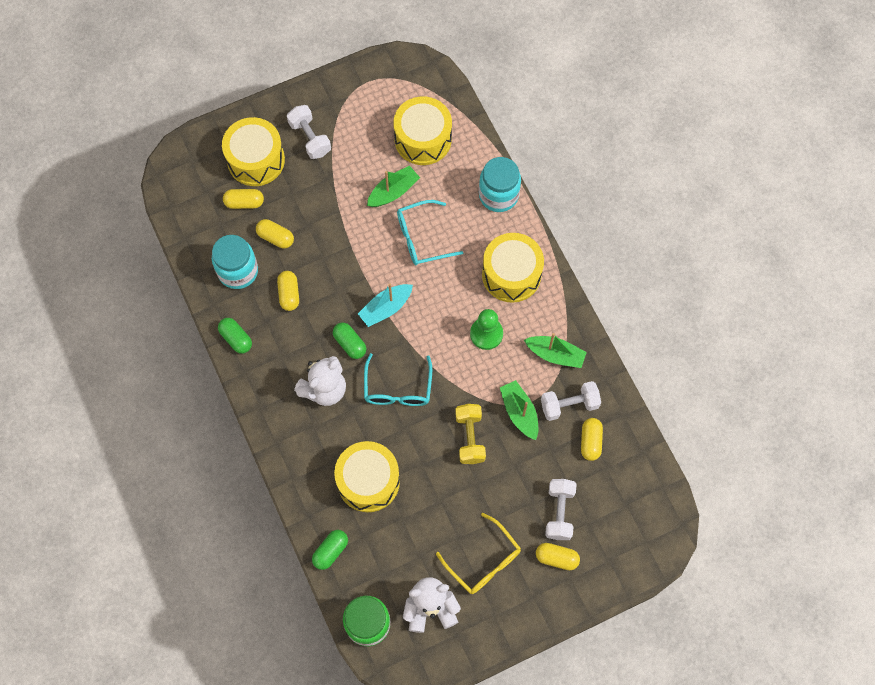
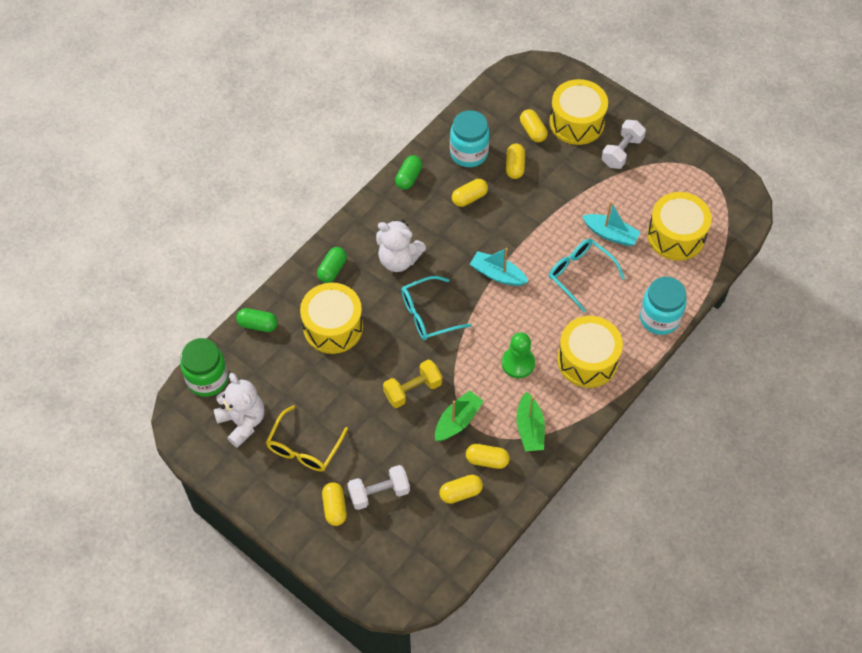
camera: 65 degrees right, 10 degrees down
(350, 343) = (449, 261): green capsule -> green capsule (332, 269)
(393, 192) = (610, 234): green boat -> turquoise boat
(569, 405) = (487, 460): white dumbbell -> yellow capsule

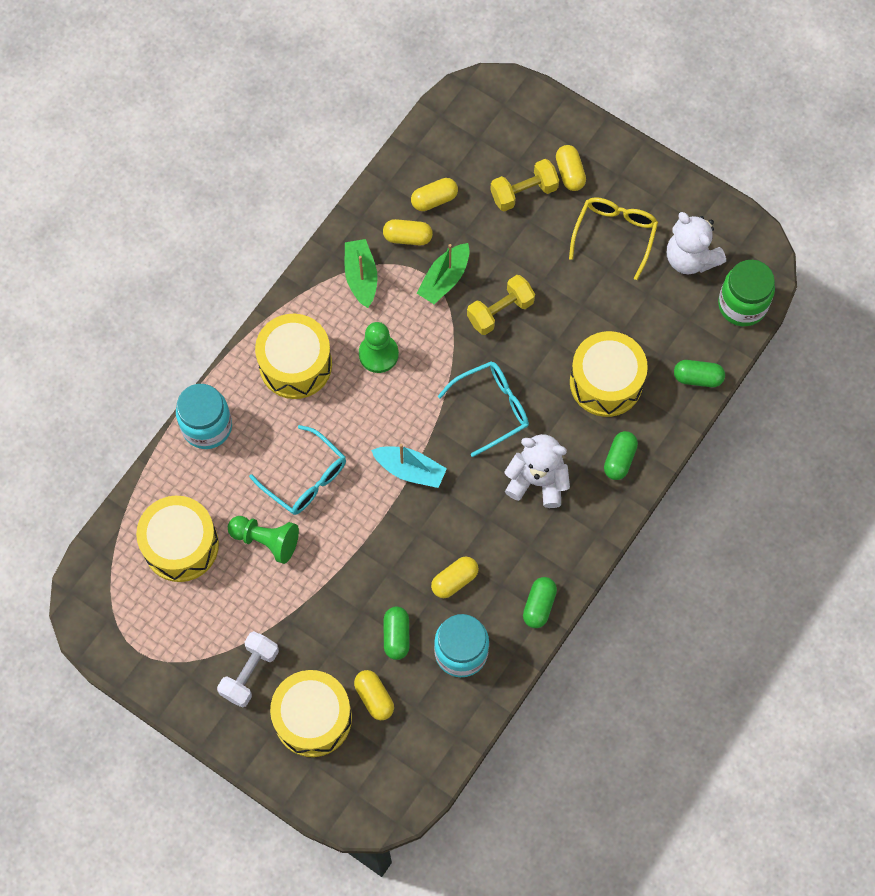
camera: 175 degrees right, 10 degrees up
(379, 493) = (524, 192): white dumbbell -> yellow dumbbell
(515, 166) = (396, 636): yellow capsule -> green capsule
(610, 234) = (266, 540): turquoise boat -> green pawn

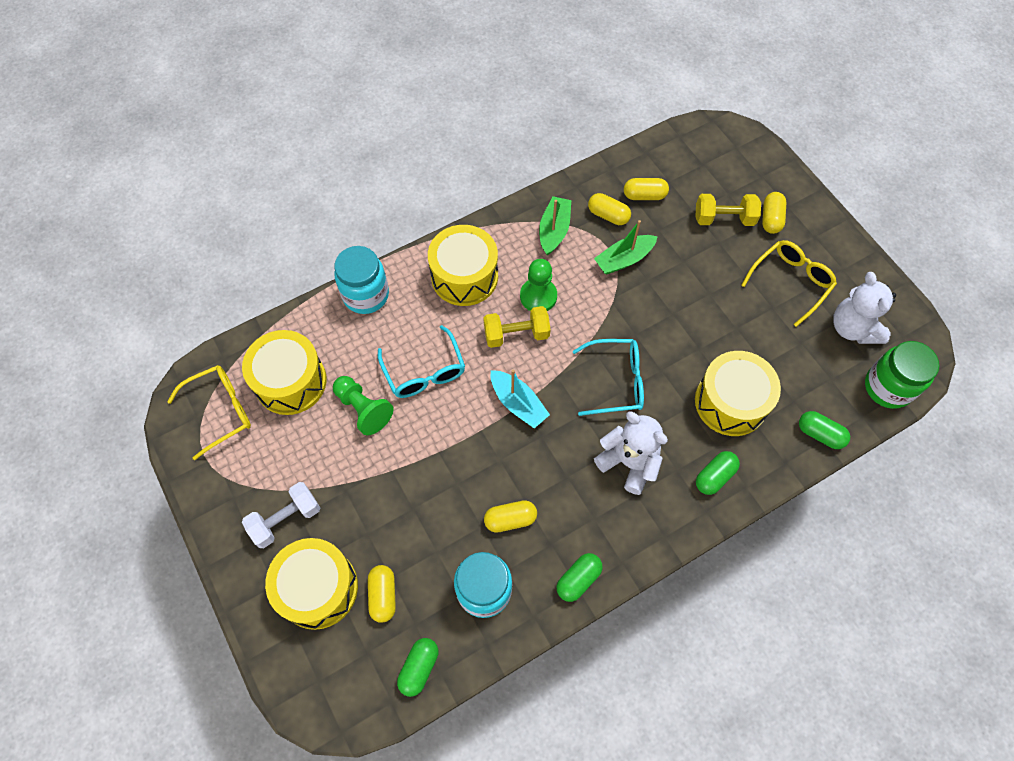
camera: 25 degrees right, 5 degrees down
(129, 603) = (221, 411): none -> yellow glasses
(396, 636) = (432, 546): green capsule -> green capsule (419, 668)
(500, 311) = (660, 304): yellow dumbbell -> yellow dumbbell (516, 334)

